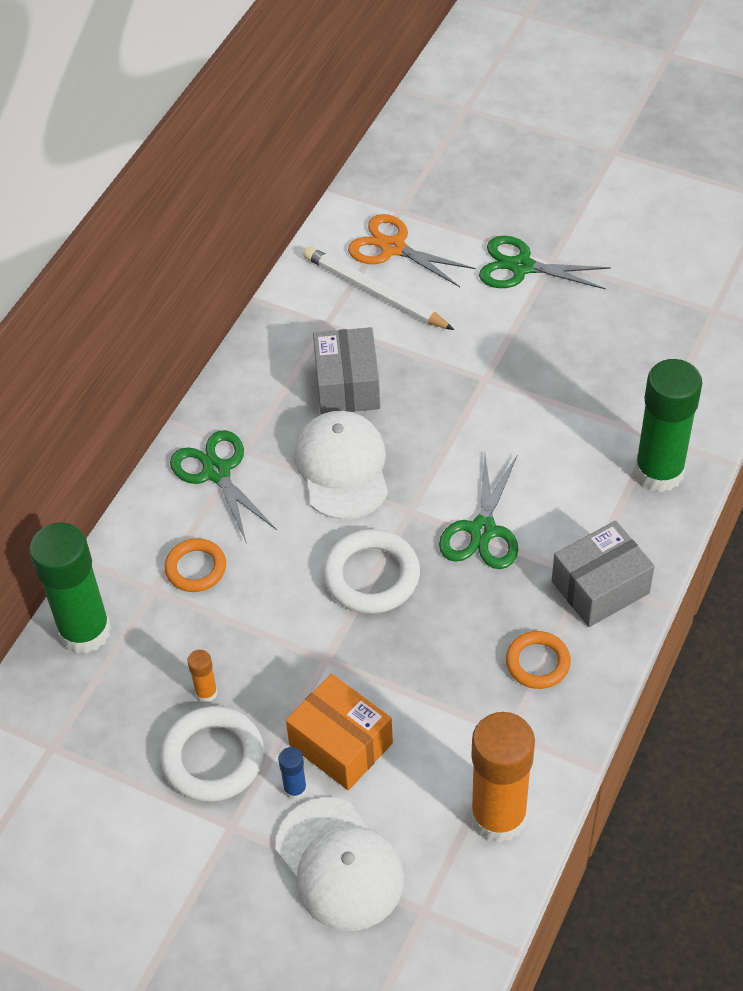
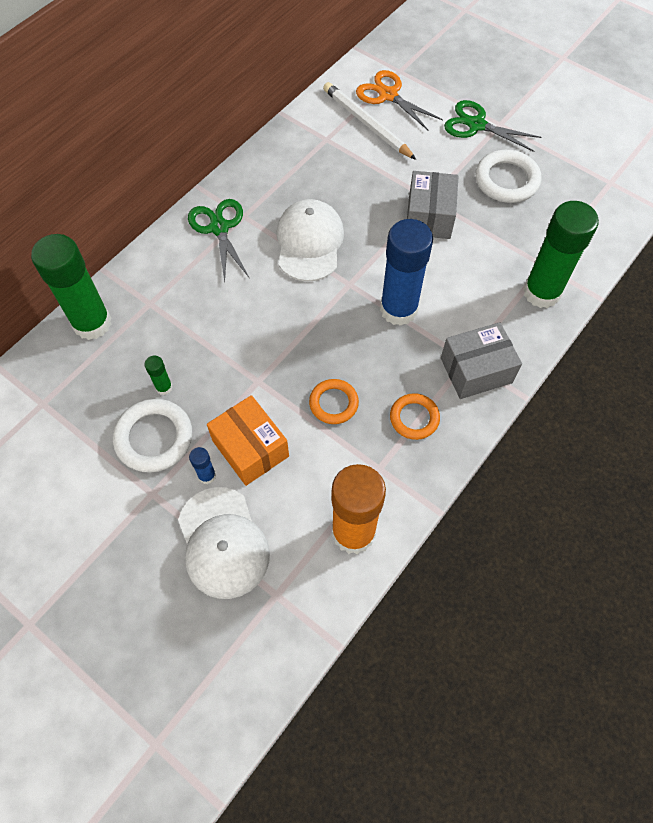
camera: 10 degrees right, 10 degrees up
(196, 568) = (184, 294): orange ring -> orange ring (333, 403)
(206, 693) = (164, 387): orange glue stick -> green glue stick
(347, 385) = (329, 185): grey box -> grey box (429, 217)
(371, 576) = (308, 326): white ring -> white ring (506, 180)
(482, 531) = (398, 309): green scissors -> blue glue stick

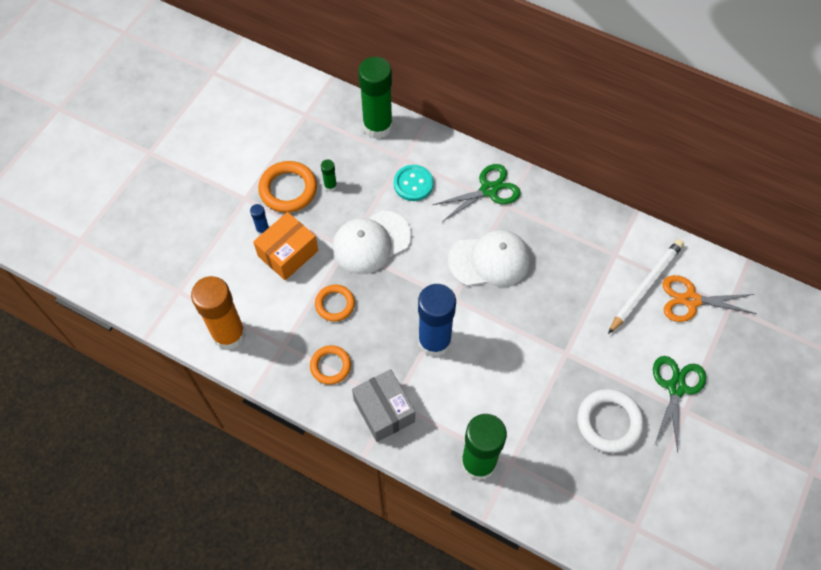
camera: 80 degrees right, 0 degrees up
(154, 438) = (288, 189): white ring -> orange ring
(188, 298) = (413, 184): none -> turquoise button
(223, 542) = (213, 250): white cap -> white cap (371, 242)
(388, 95) = (690, 300): orange scissors -> orange scissors turned 120 degrees counterclockwise
(429, 217) = (544, 355): grey box -> none

